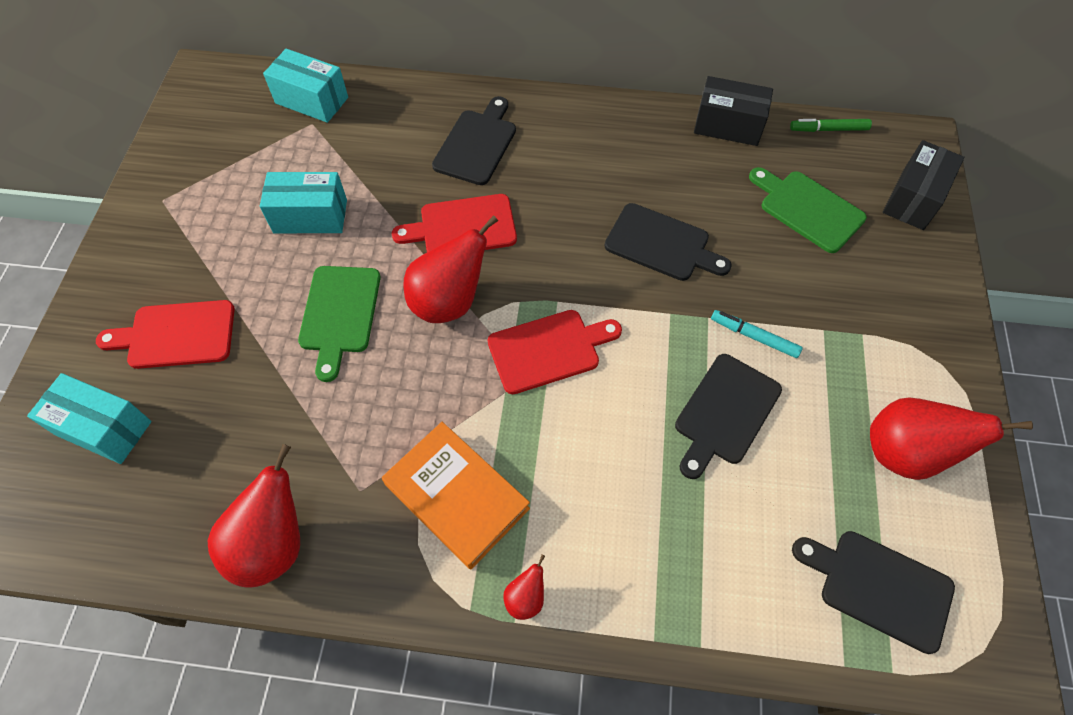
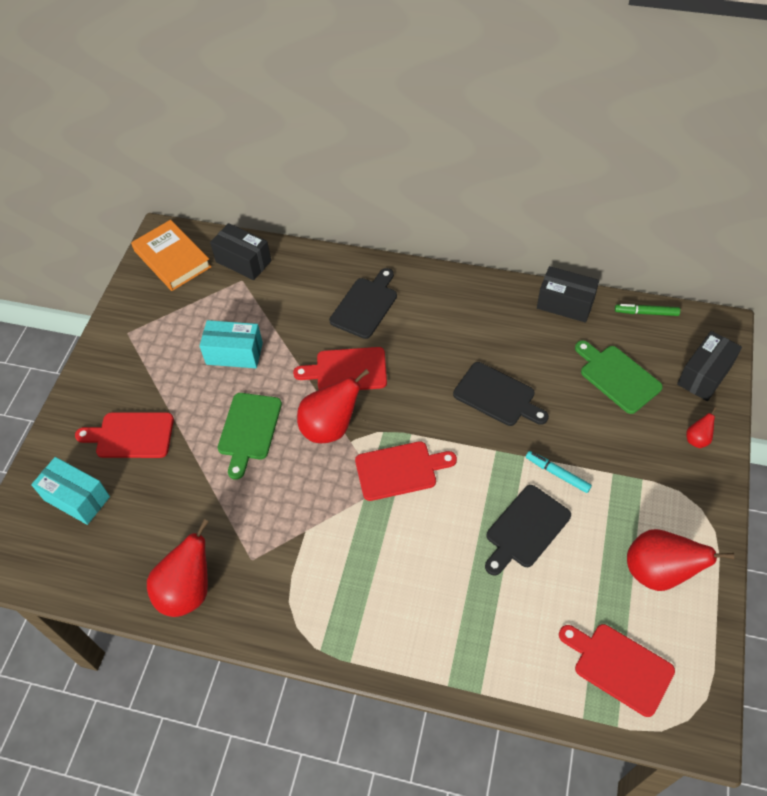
camera: 10 degrees right, 5 degrees down
(312, 100) = (243, 261): turquoise box -> black box
(457, 496) = (320, 570): orange book -> orange book (172, 259)
(526, 598) = (360, 646): red pear -> red pear (697, 439)
(879, 587) = (619, 666): black cutting board -> red cutting board

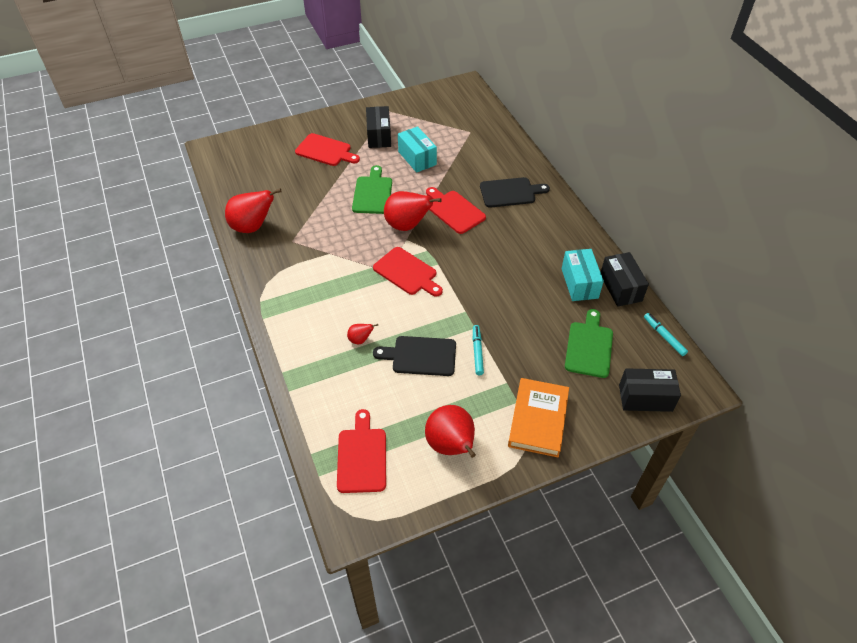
camera: 50 degrees right, 5 degrees down
(77, 498) = (271, 154): turquoise box -> turquoise box (579, 283)
(131, 435) = (325, 151): red cutting board -> red cutting board turned 150 degrees clockwise
(172, 259) = (454, 98): orange book -> orange book (538, 419)
(243, 261) = (484, 125): black box -> black box (379, 136)
(249, 430) = (372, 193): green cutting board -> green cutting board turned 120 degrees clockwise
(497, 396) = (507, 290): black cutting board -> none
(646, 313) = (664, 336): green marker -> turquoise marker
(697, 439) = (583, 419): red pear -> red pear (360, 340)

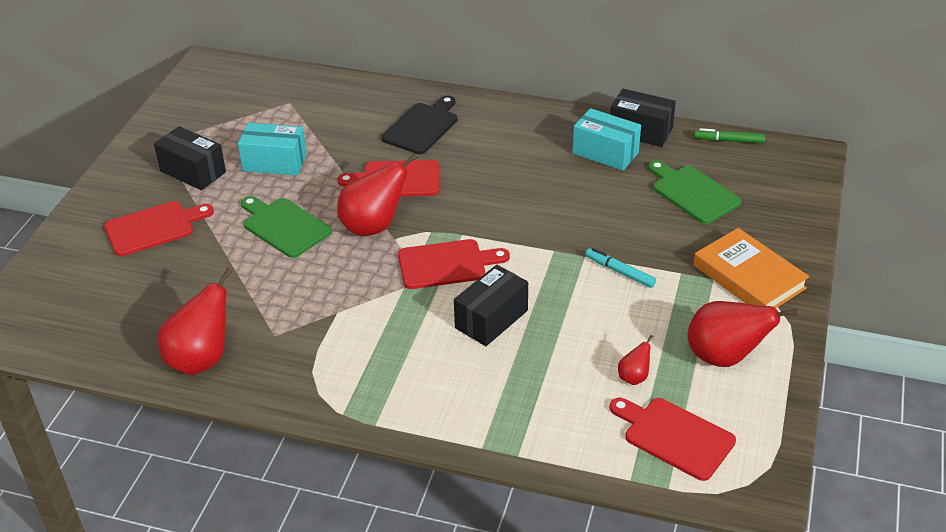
camera: 50 degrees left, 10 degrees down
(360, 340) = (505, 353): red pear -> red pear (634, 377)
(420, 356) = (580, 317): black cutting board -> none
(645, 398) = (788, 193): black box -> black box (491, 319)
(664, 336) = (728, 140): turquoise marker -> green marker

